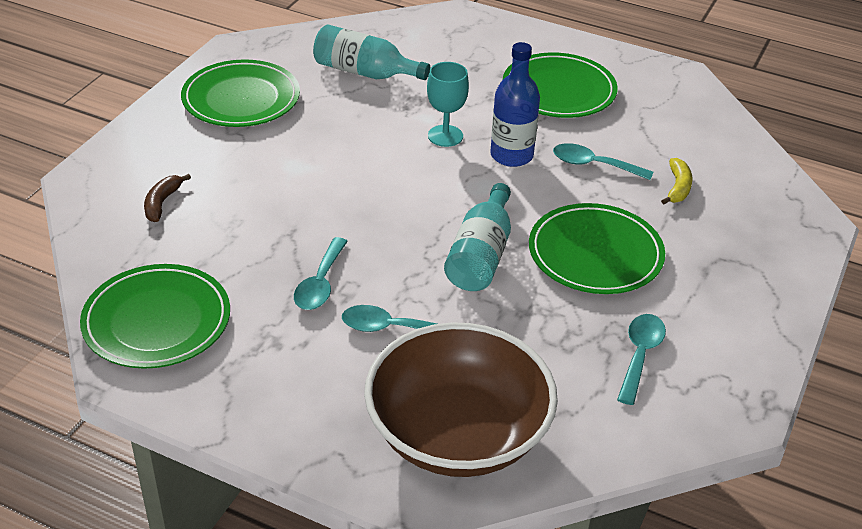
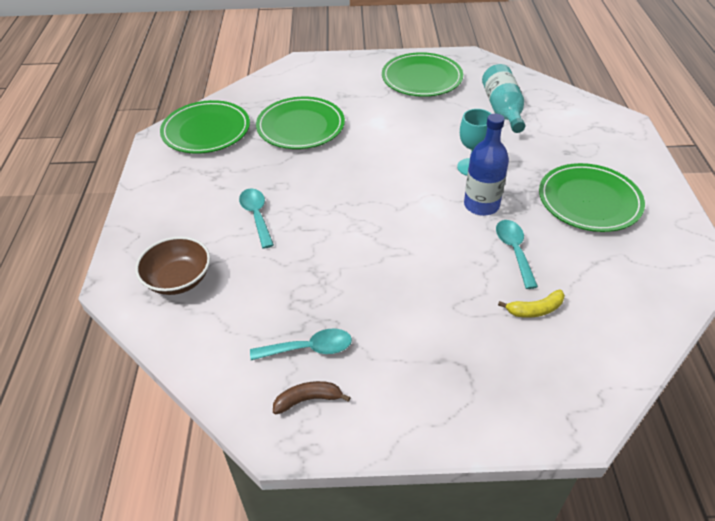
camera: 65 degrees right, 5 degrees up
(162, 203) = (302, 93): brown banana -> brown banana (308, 400)
(320, 283) = (277, 173): turquoise spoon -> none
(457, 434) = (178, 279): brown bowl -> brown bowl, size x0.55
(480, 256) = (356, 229): turquoise bottle -> none
(595, 254) = (406, 286): green plate -> green plate (300, 127)

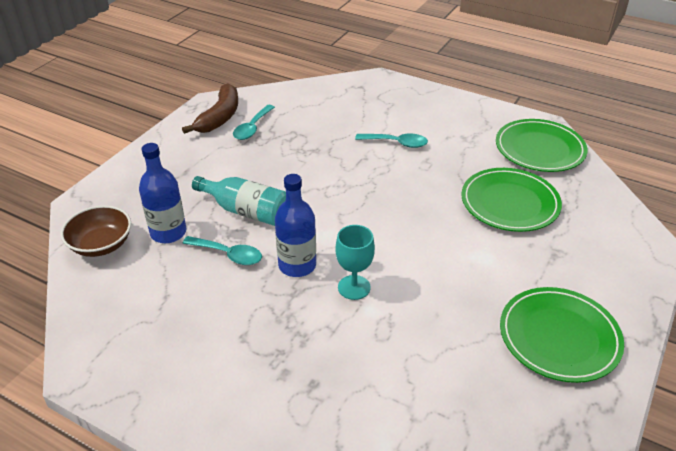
camera: 120 degrees right, 5 degrees down
(178, 279) = (361, 99): brown bowl -> brown bowl (101, 244)
(308, 400) = (219, 117): brown banana -> brown banana, size x1.81
(502, 109) = (437, 377): turquoise bottle -> turquoise bottle (247, 211)
(535, 310) = (168, 233): yellow banana -> blue bottle
(589, 201) = (229, 345): green plate -> none

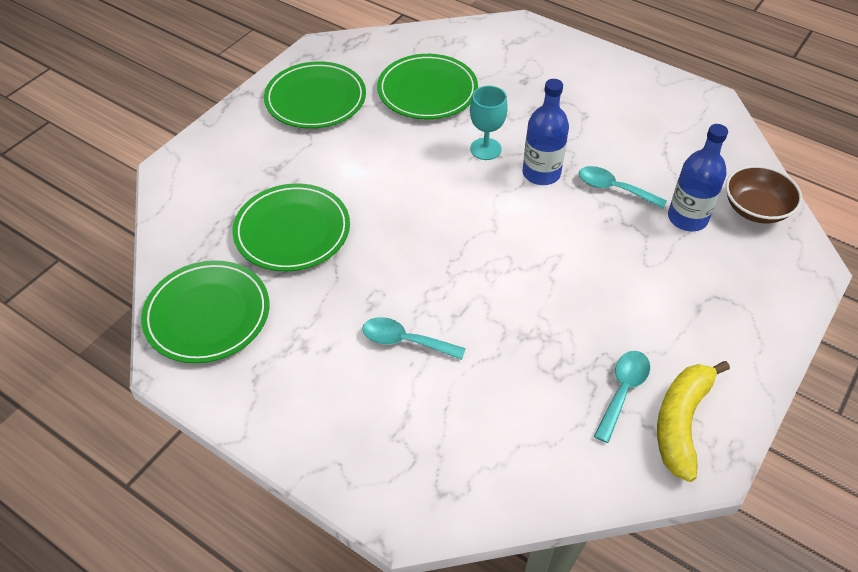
camera: 175 degrees left, 10 degrees up
(219, 117) = (681, 422): brown banana -> yellow banana
(247, 211) = (604, 240): turquoise bottle -> none
(431, 359) = (427, 91): none -> green plate

